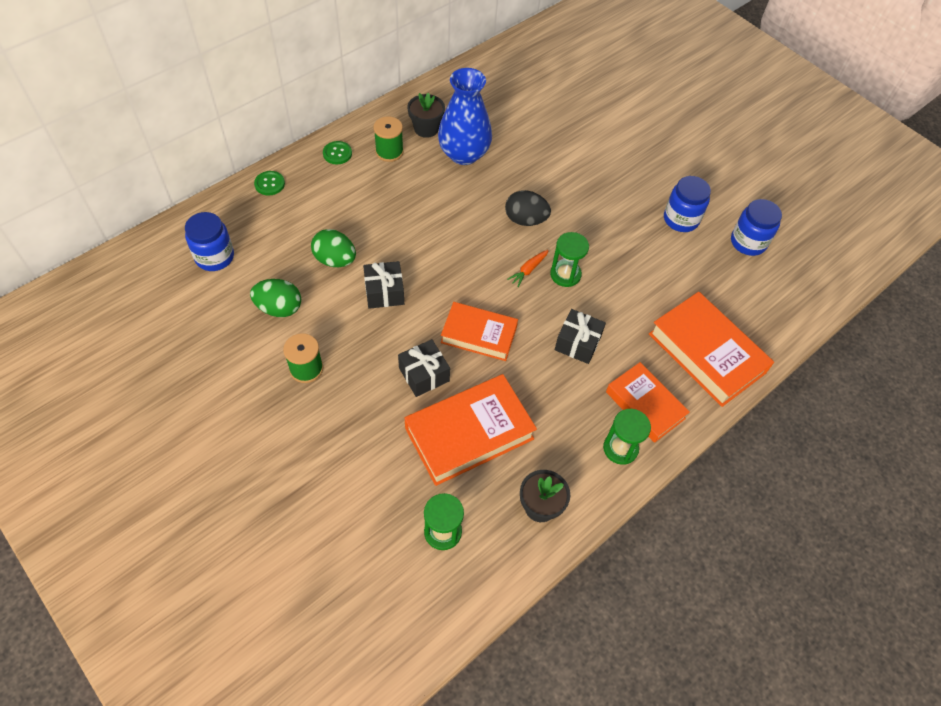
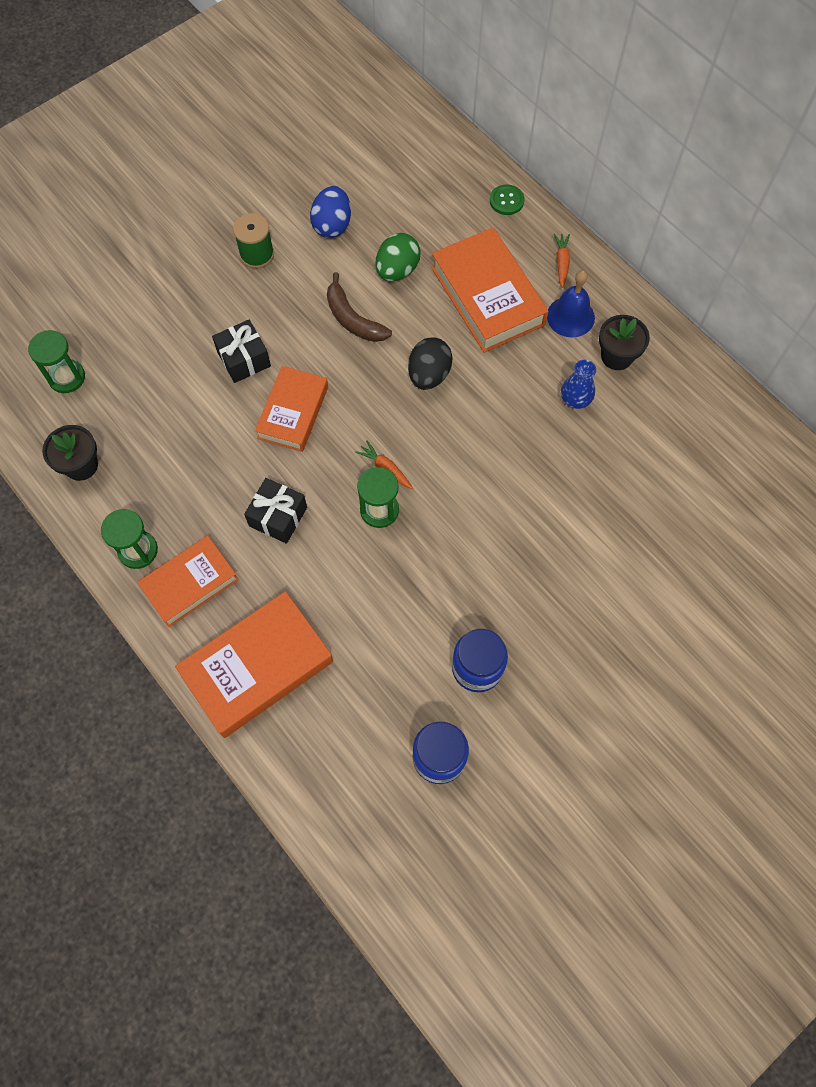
camera: 95 degrees right, 10 degrees up
(215, 257) = (399, 164): blue jar -> none
(279, 308) = (332, 225): green egg -> blue egg
(337, 153) = (561, 262): green button -> orange carrot
(384, 292) = (353, 319): black gift -> brown banana
(389, 152) = (570, 316): green spool -> blue bell
(464, 154) = (575, 400): blue vase -> blue vase, size x0.48
(469, 433) = (170, 401): orange book -> orange book (487, 296)
(525, 220) = (466, 468): black egg -> black egg (429, 375)

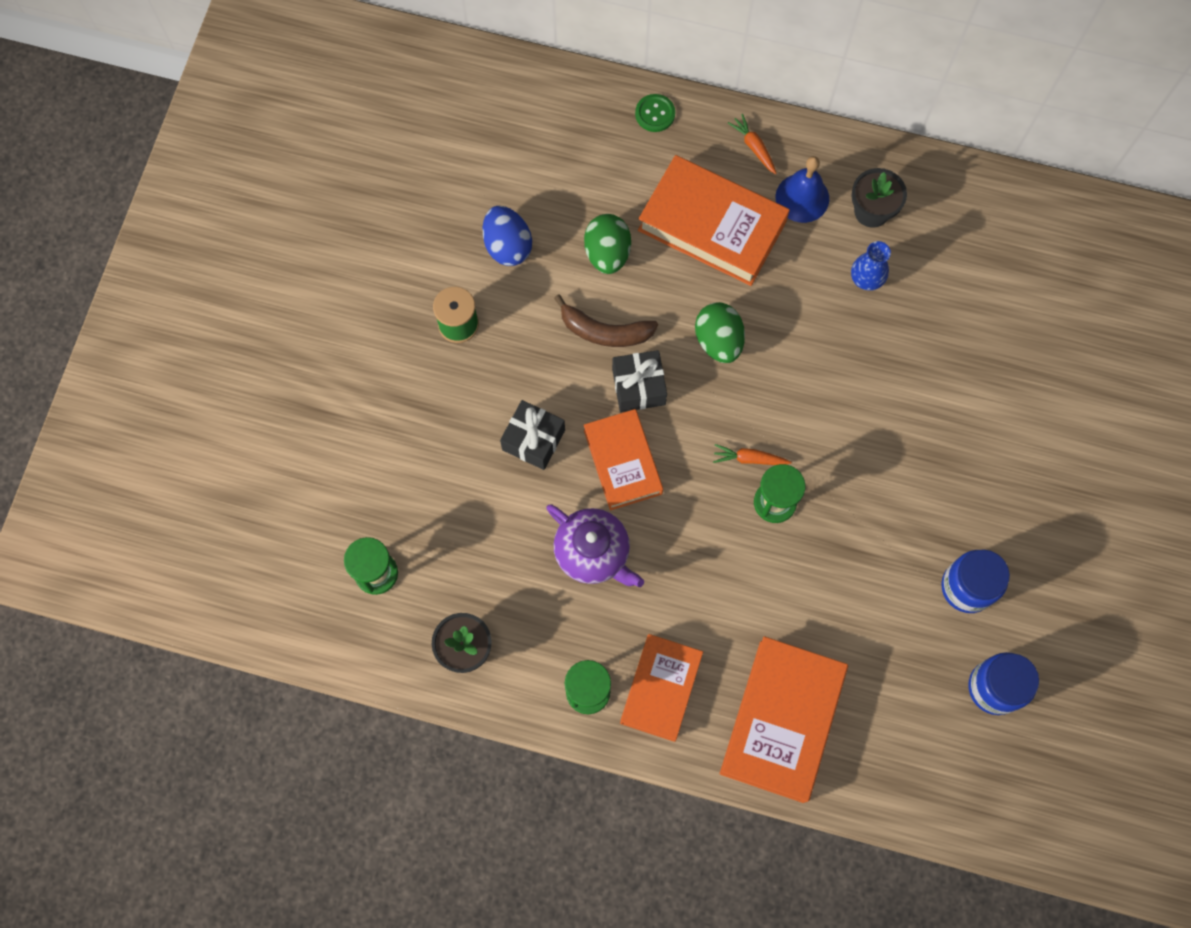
camera: 35 degrees left, 5 degrees up
(221, 459) = (593, 553): none -> purple teapot
(278, 516) = (689, 571): black gift -> black gift (638, 387)
(429, 375) = (718, 341): black egg -> green egg

